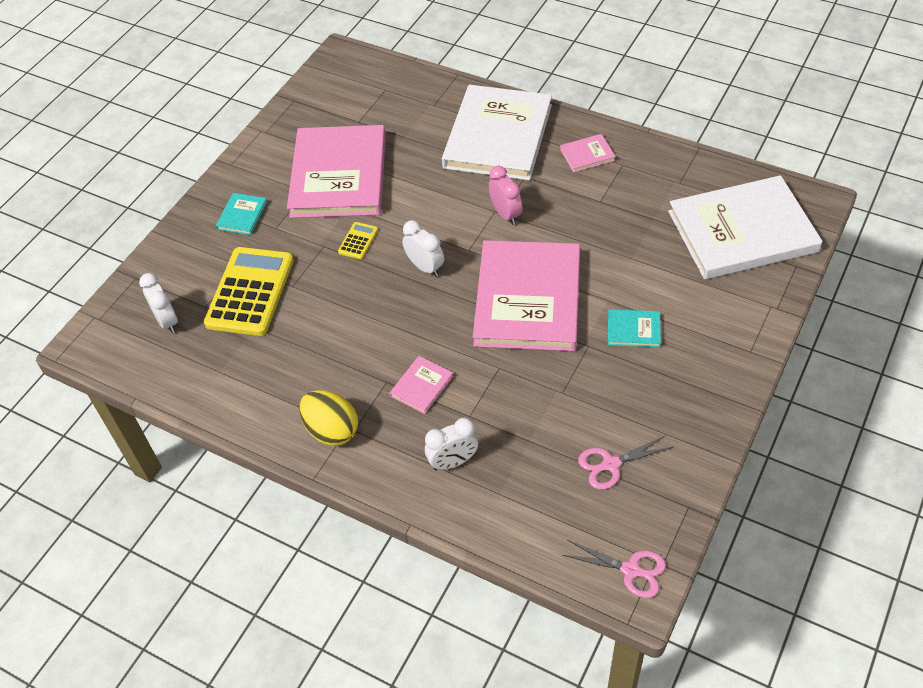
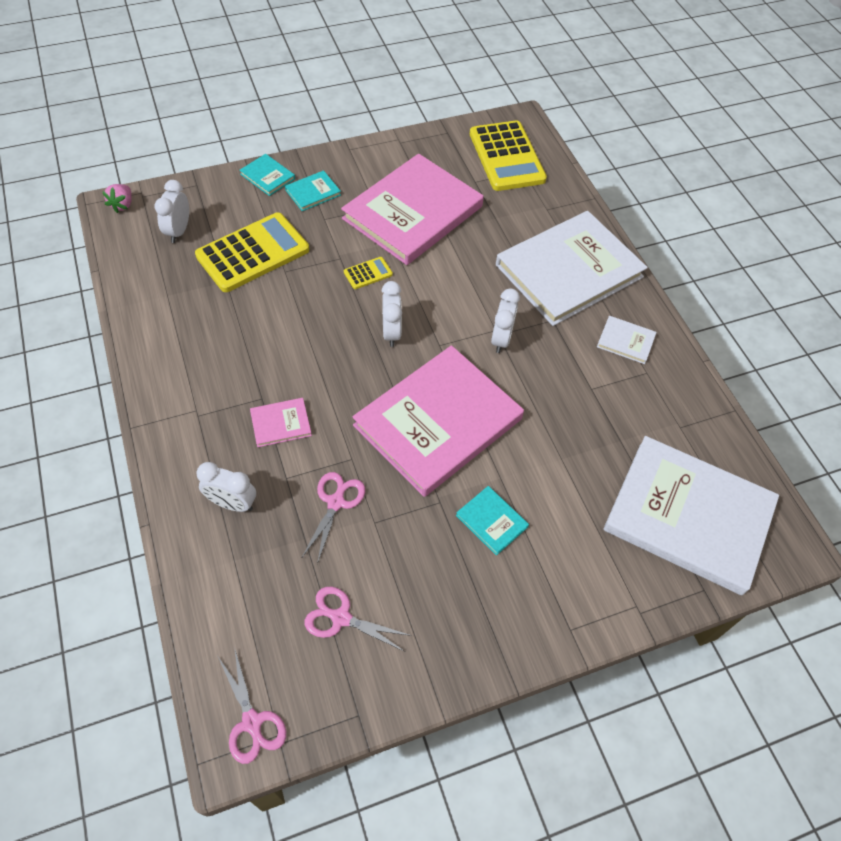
camera: 35 degrees right, 5 degrees up
(90, 337) = (122, 205): none -> pink strawberry
(189, 230) = (267, 176): none -> turquoise book
(332, 430) = (183, 402): yellow egg -> none
(361, 88) = (506, 157): none -> yellow calculator
(505, 214) = (501, 339): pink clock -> white clock
(522, 402) = (336, 502): none -> pink scissors
(587, 155) = (625, 341): pink book -> white book

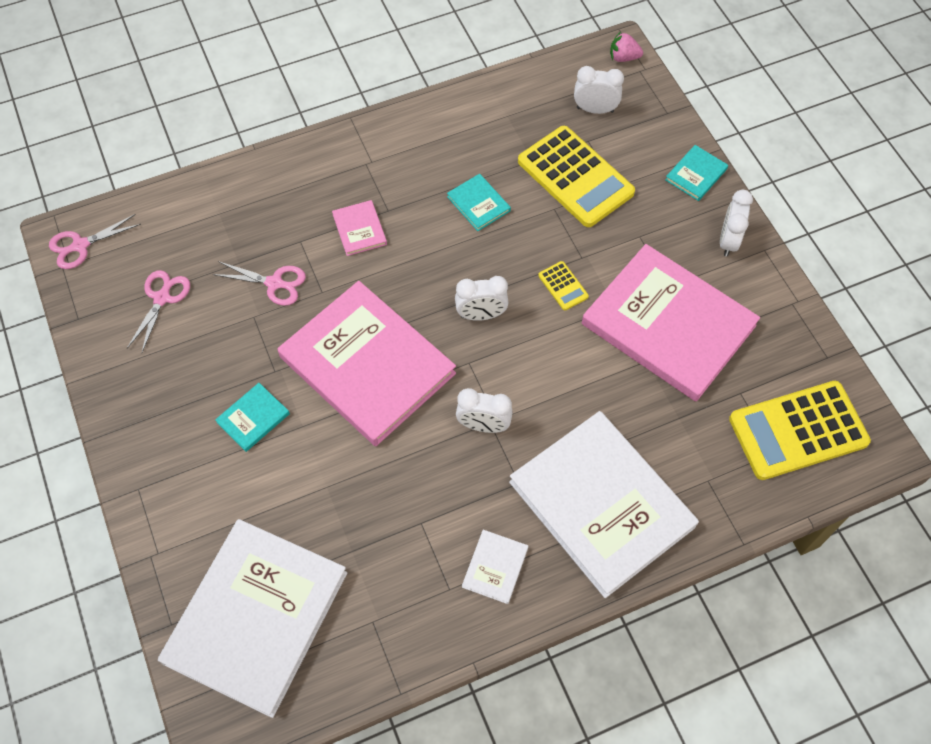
camera: 90 degrees right, 5 degrees up
(232, 503) = (274, 204): white clock -> white clock (728, 241)
(313, 192) = (679, 221): turquoise book -> turquoise book (478, 204)

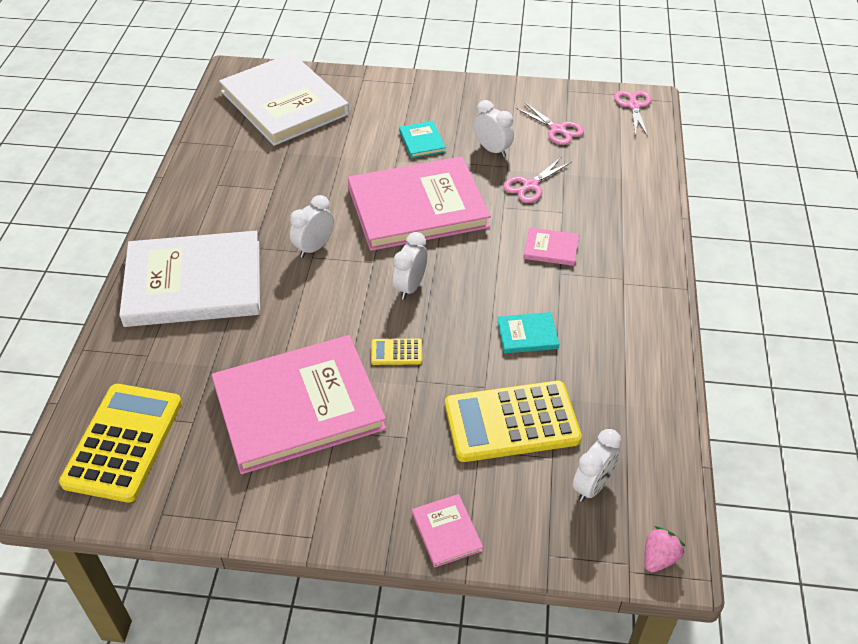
camera: 120 degrees right, 15 degrees down
(495, 567) = (208, 210): white book -> none
(696, 174) = (446, 532): turquoise book -> pink book
(728, 241) = (346, 510): white clock -> white clock (492, 150)

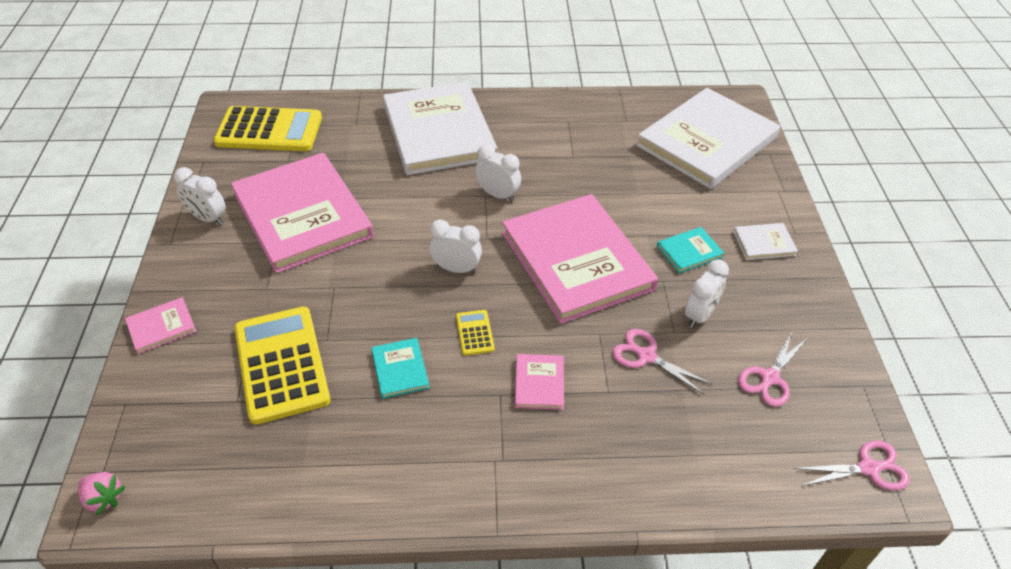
camera: 80 degrees right, 0 degrees up
(396, 352) = (368, 269): yellow calculator -> yellow calculator (474, 333)
(422, 101) = (764, 243): none -> white book
(592, 486) = (198, 436): white clock -> white clock (208, 218)

